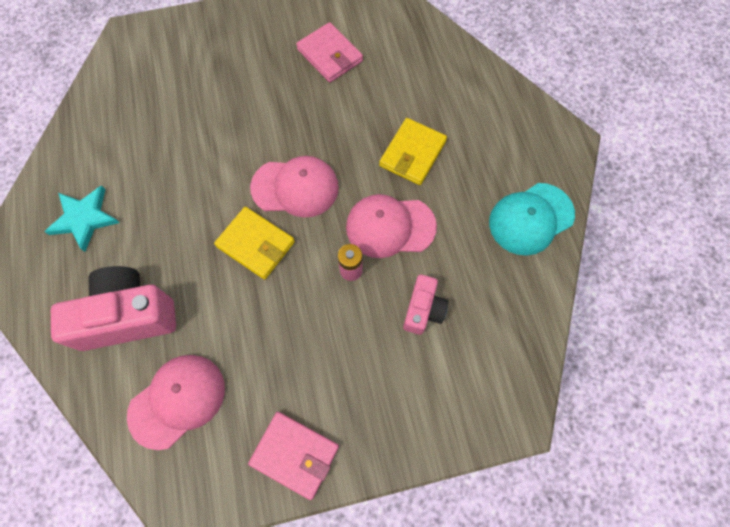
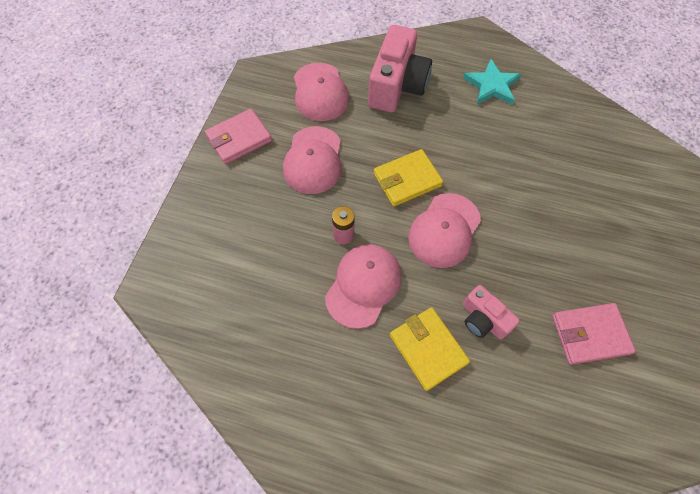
camera: 120 degrees right, 5 degrees down
(280, 350) = (313, 160): none -> pink cap
(423, 309) = (276, 270): pink camera -> pink camera (483, 319)
(531, 219) = (294, 420): turquoise cap -> none

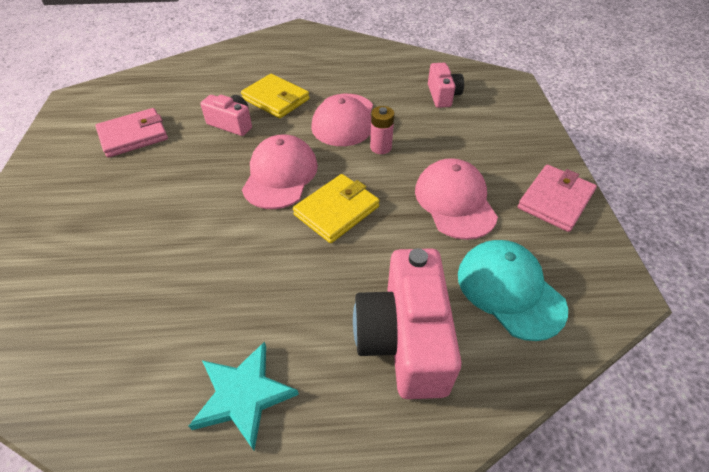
camera: 160 degrees right, 15 degrees down
(240, 290) = (443, 95): none -> pink camera
(320, 92) = (510, 290): pink cap -> turquoise cap

